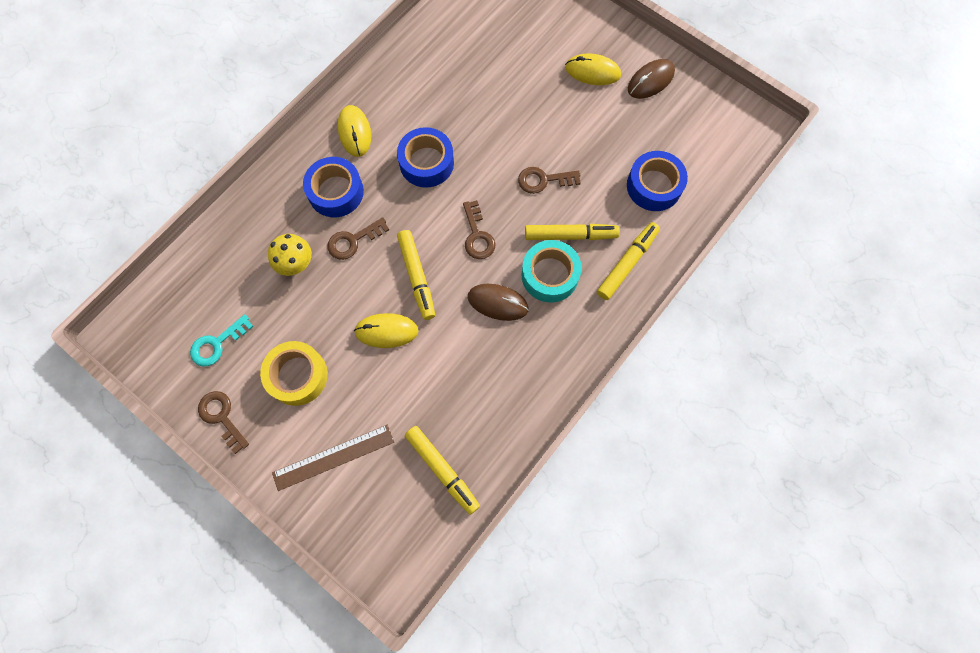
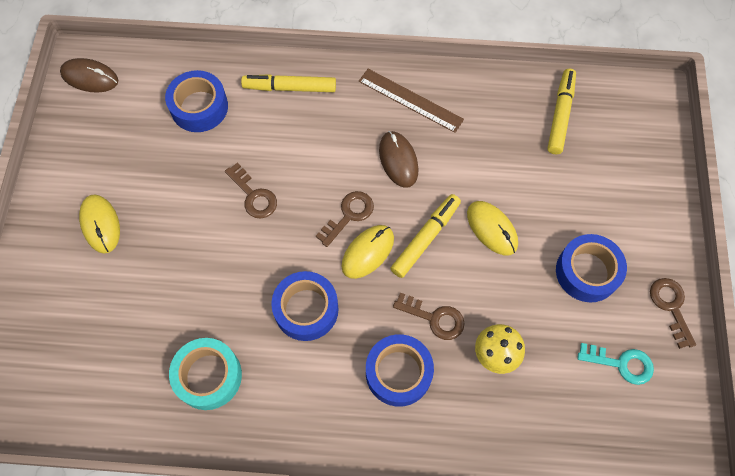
camera: 125 degrees left, 5 degrees down
(221, 417) = (671, 307): brown key -> brown key turned 150 degrees clockwise
(297, 376) = (587, 272): yellow tape -> blue tape
(333, 457) = (620, 196): brown ruler -> brown ruler (410, 100)
(355, 132) = (320, 405): yellow mouse -> yellow mouse (367, 252)
(550, 275) = (343, 137): turquoise tape -> turquoise tape (208, 376)
(570, 235) = (294, 143): yellow marker -> none
(650, 81) = (81, 169): brown mouse -> brown mouse (90, 77)

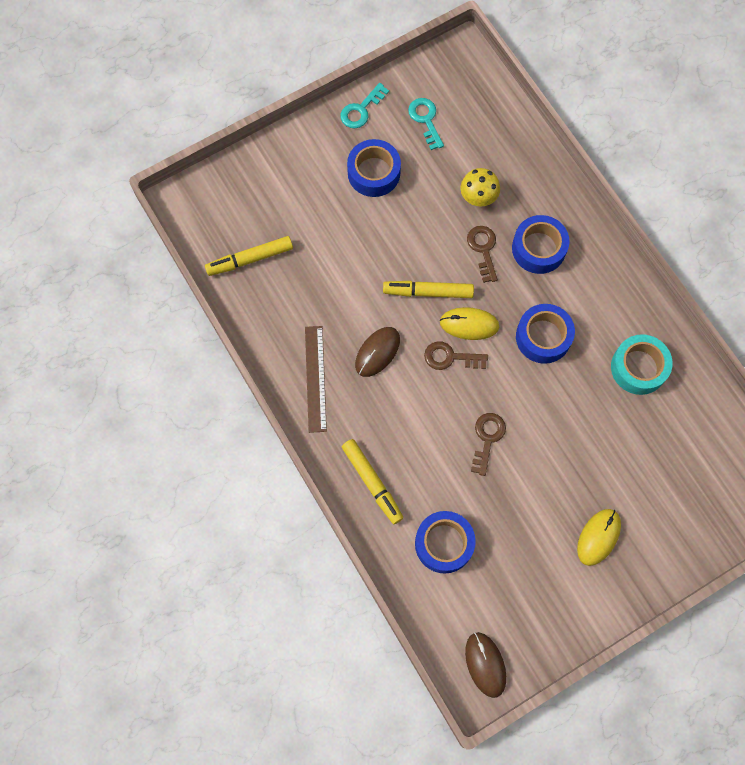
camera: 125 degrees left, 5 degrees up
(492, 229) = (386, 252): yellow mouse -> none
(671, 307) = (361, 110): brown key -> turquoise key

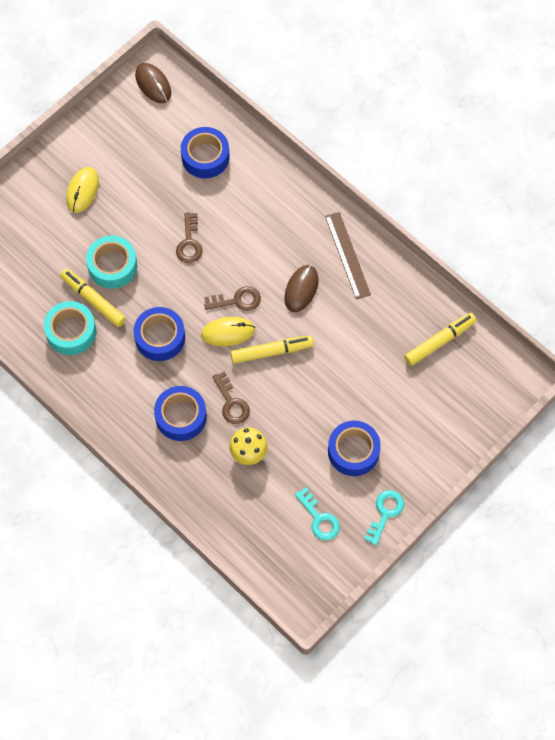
camera: 165 degrees right, 5 degrees down
(372, 482) = (275, 187): yellow marker -> yellow marker (93, 300)
(580, 433) = (112, 266): none -> turquoise tape

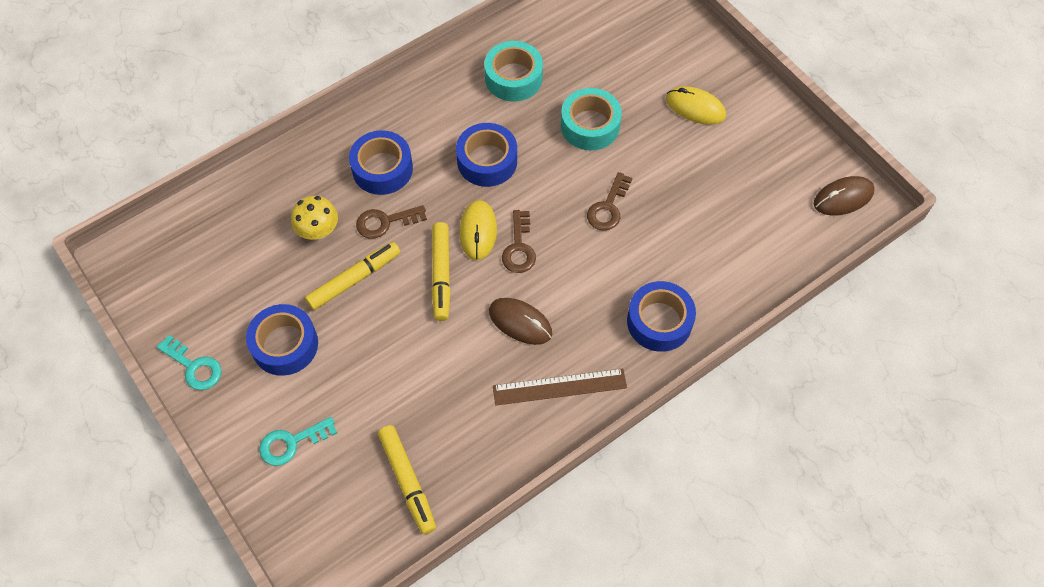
camera: 100 degrees right, 5 degrees down
(93, 300) = (549, 102): yellow marker -> yellow marker (354, 279)
(189, 242) = (608, 207): brown key -> brown key turned 75 degrees counterclockwise
(205, 157) = (729, 241): blue tape -> blue tape (659, 321)
(319, 518) = (212, 292): turquoise key -> turquoise key (291, 443)

